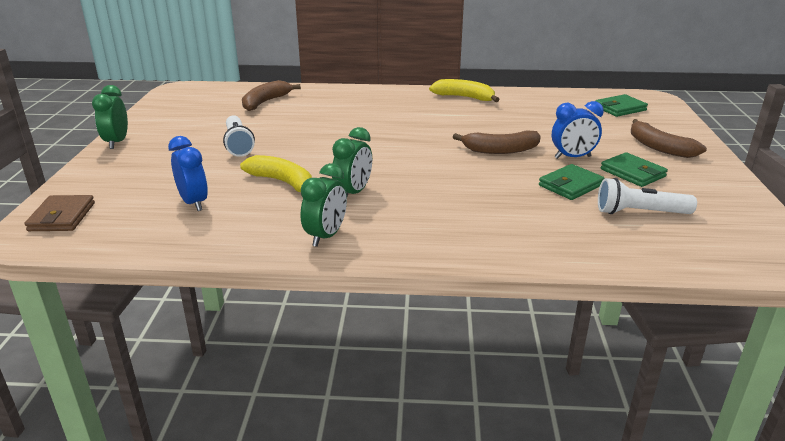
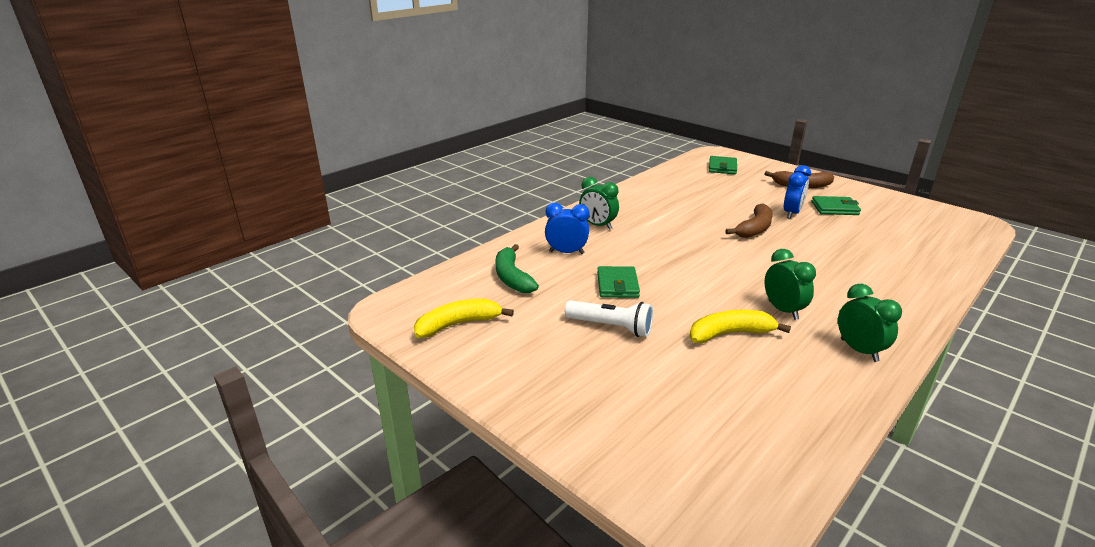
camera: 50 degrees left, 0 degrees up
(62, 217) = (698, 495): brown wallet -> none
(117, 142) = (509, 398): green clock -> green clock (598, 225)
(194, 203) = (735, 395): blue clock -> blue clock (566, 252)
(265, 102) = (512, 277): brown banana -> green banana
(464, 97) = (631, 199): yellow banana -> yellow banana (458, 324)
(570, 185) = (838, 232): green wallet -> green wallet (617, 285)
(640, 212) = (896, 231): white flashlight -> none

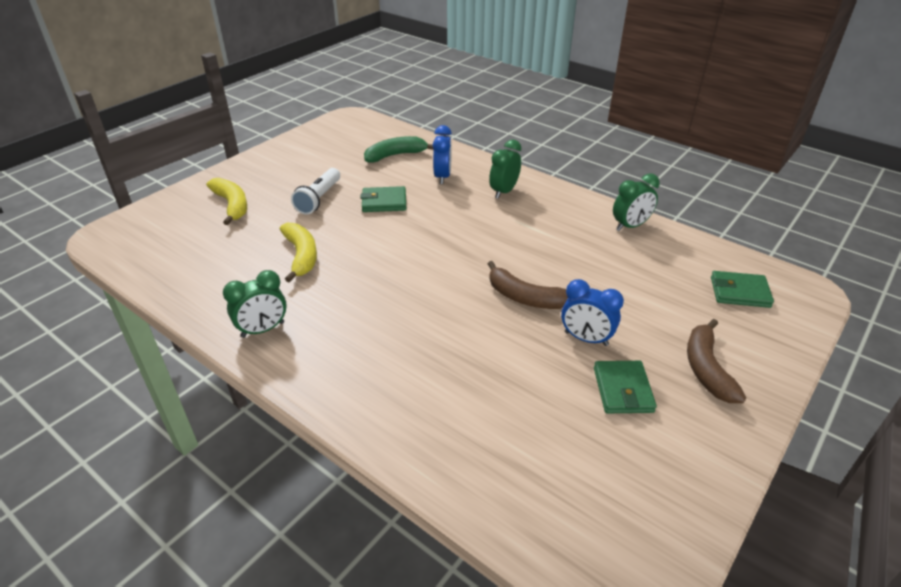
camera: 85 degrees right, 10 degrees up
(458, 324) = (329, 141): yellow banana -> yellow banana (232, 205)
(783, 310) = (337, 292): green clock -> green clock (630, 226)

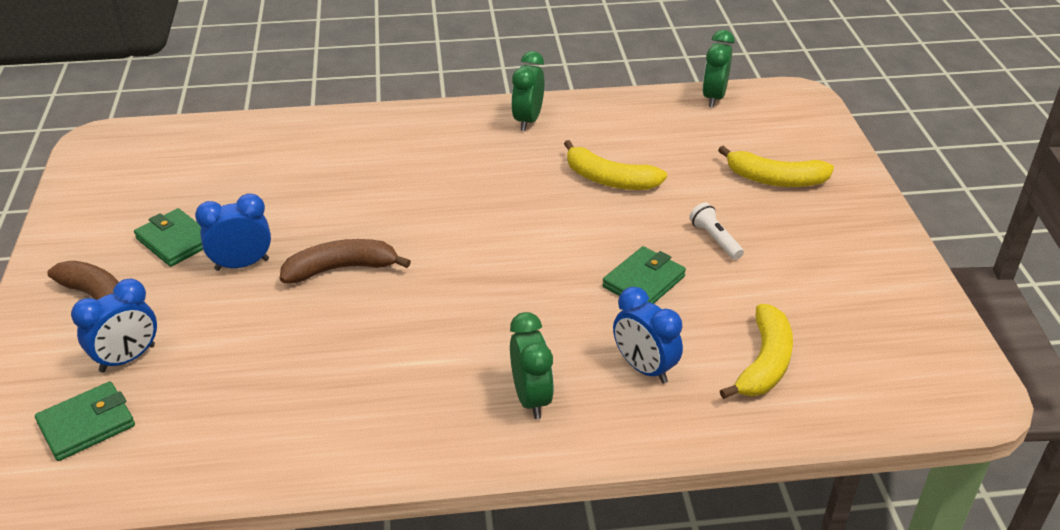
camera: 135 degrees right, 0 degrees up
(319, 199) = (715, 239): white flashlight -> white flashlight, size x0.65
(395, 155) = (764, 363): green banana -> yellow banana
(630, 226) = (296, 451): green clock -> green clock (714, 97)
(700, 317) = (127, 358): none -> blue clock

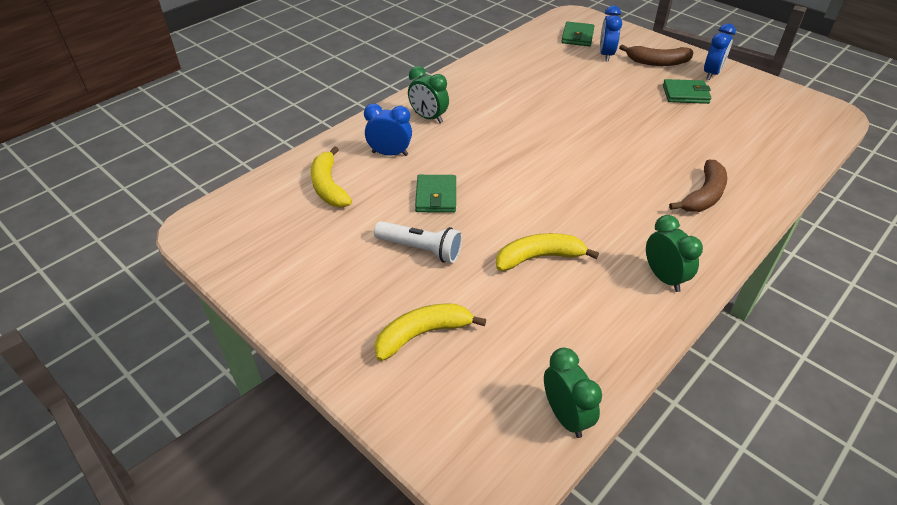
camera: 140 degrees right, 5 degrees up
(242, 264) = (638, 101): blue clock -> blue clock (711, 73)
(341, 269) = (594, 122): brown banana -> brown banana (703, 195)
(715, 239) = (420, 249): white flashlight -> white flashlight, size x1.54

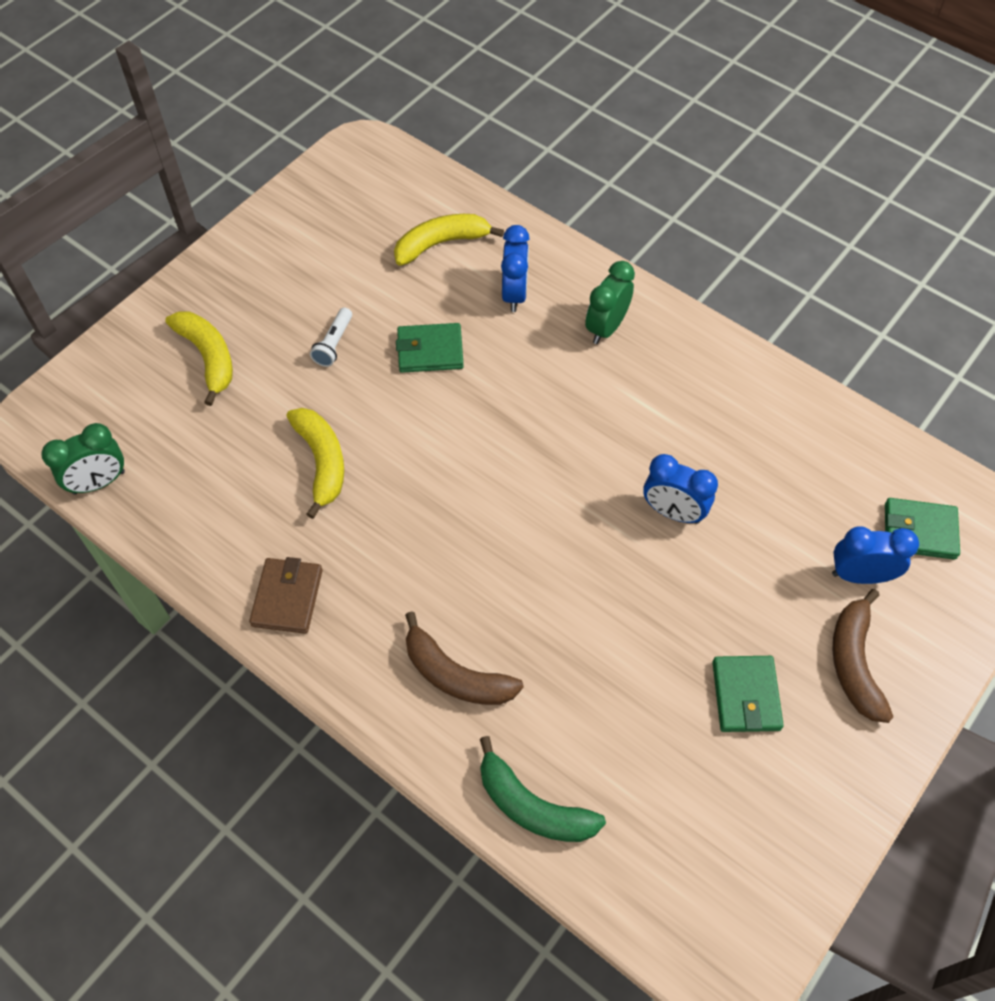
camera: 85 degrees right, 15 degrees up
(420, 249) = (334, 344): white flashlight -> white flashlight, size x0.65
(663, 277) = (287, 597): green clock -> brown wallet
(711, 73) = (834, 757): blue clock -> blue clock (673, 512)
(779, 170) = (532, 806): none -> green banana

